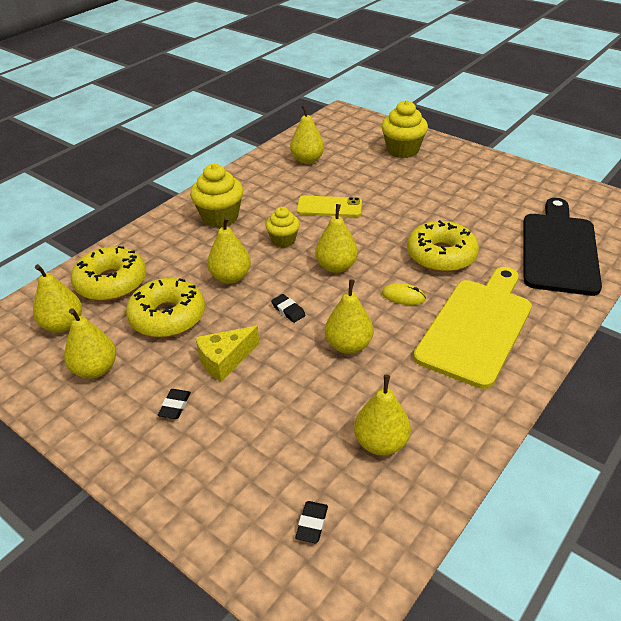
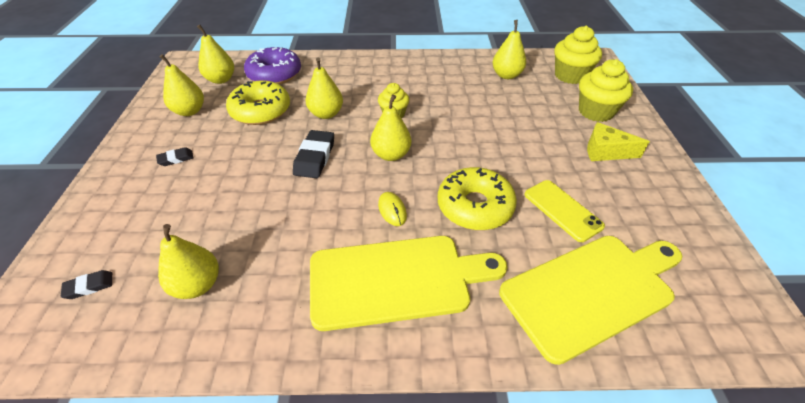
camera: 50 degrees right, 5 degrees up
(111, 283) = (274, 74): yellow donut -> purple donut
(220, 217) = (387, 76): yellow cupcake -> yellow cupcake (570, 76)
(225, 360) = (236, 156): yellow cheese -> yellow cheese (605, 152)
(288, 310) = (314, 157): black eraser -> black eraser, size x1.82
(329, 207) = (461, 114): yellow phone -> yellow phone (562, 210)
(348, 345) = (301, 208): yellow pear -> none
(559, 249) = (592, 291): black cutting board -> yellow cutting board

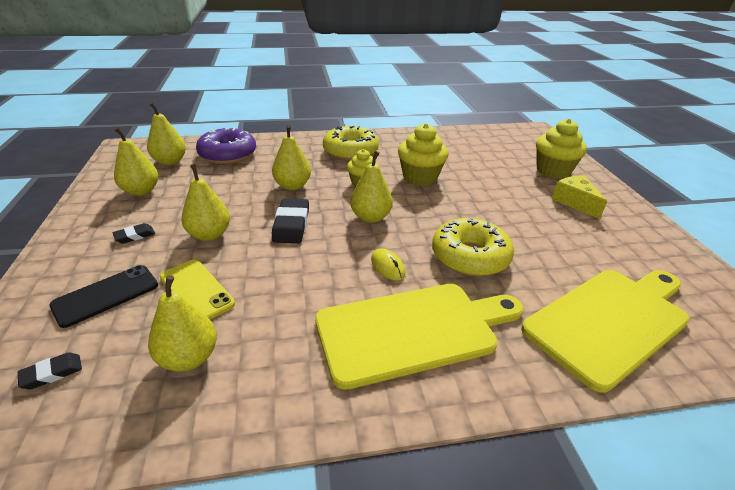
camera: 10 degrees left, 10 degrees down
(142, 217) = (106, 295): none -> black phone
(261, 111) = (221, 187): yellow donut -> yellow donut (350, 151)
(506, 75) = (460, 146): yellow pear -> yellow pear (209, 234)
(562, 210) = (555, 253): yellow phone -> yellow phone (196, 290)
(570, 76) = (519, 144): yellow cupcake -> yellow cupcake (420, 178)
(605, 152) = (575, 202): yellow cheese -> yellow cheese turned 60 degrees clockwise

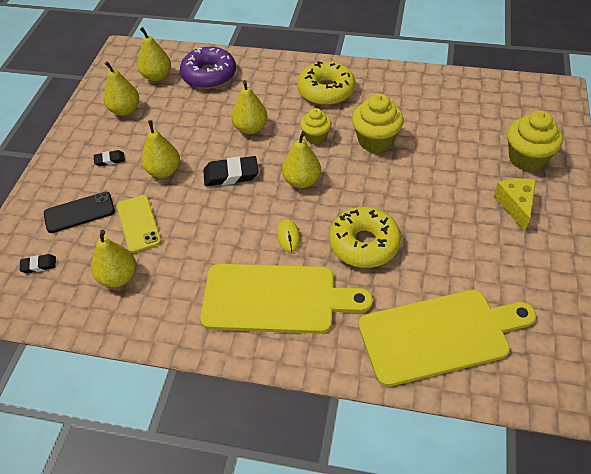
camera: 25 degrees right, 15 degrees up
(291, 224) = (231, 174): black eraser -> black eraser turned 60 degrees clockwise

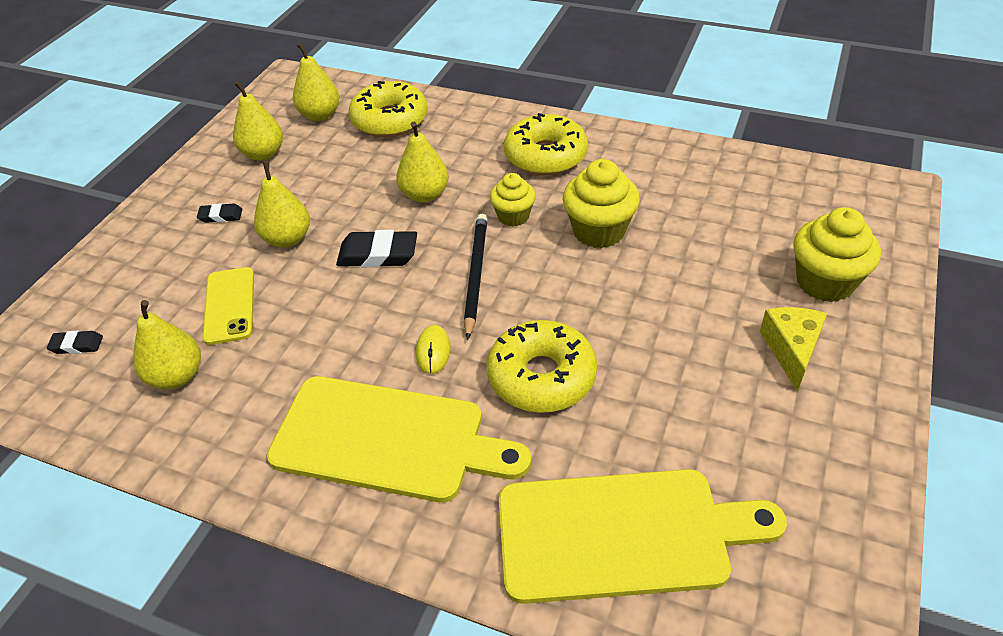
camera: 10 degrees right, 5 degrees down
(79, 212) = (156, 281): black phone -> none
(209, 75) = (390, 120): purple donut -> yellow donut
(302, 181) = (475, 275): yellow pear -> black pencil

